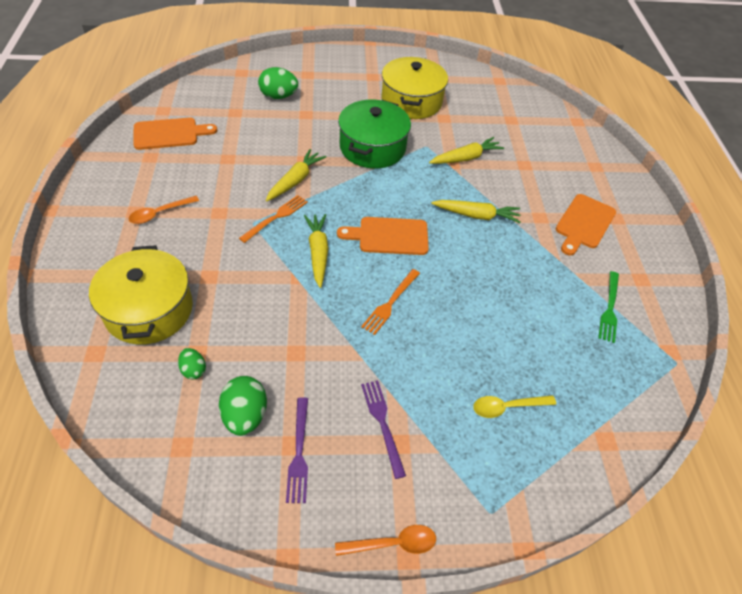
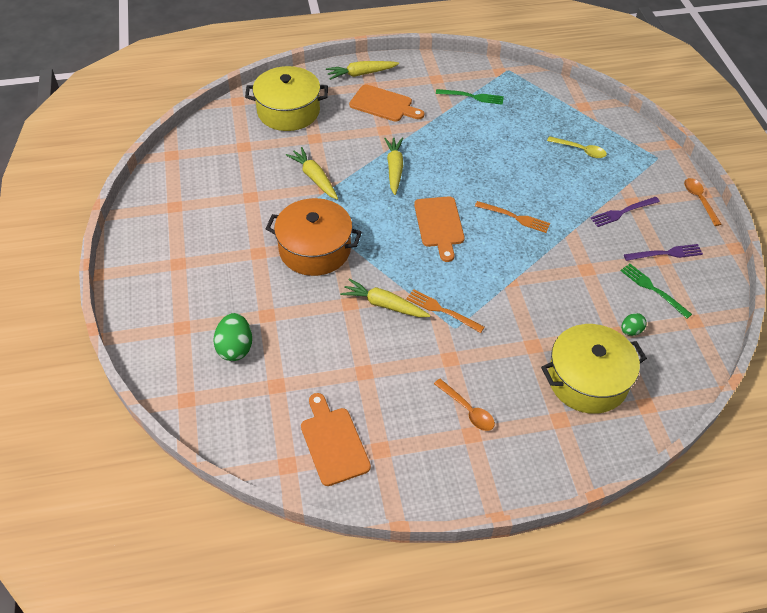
camera: 95 degrees left, 0 degrees up
(245, 415) = (653, 289): green egg -> green fork
(318, 252) = (476, 271): yellow carrot -> yellow carrot (361, 74)
(372, 147) = (315, 249): green pot -> orange pot
(411, 101) = (224, 224): yellow pot -> yellow pot (288, 111)
(507, 407) = (580, 150): yellow spoon -> yellow spoon turned 45 degrees counterclockwise

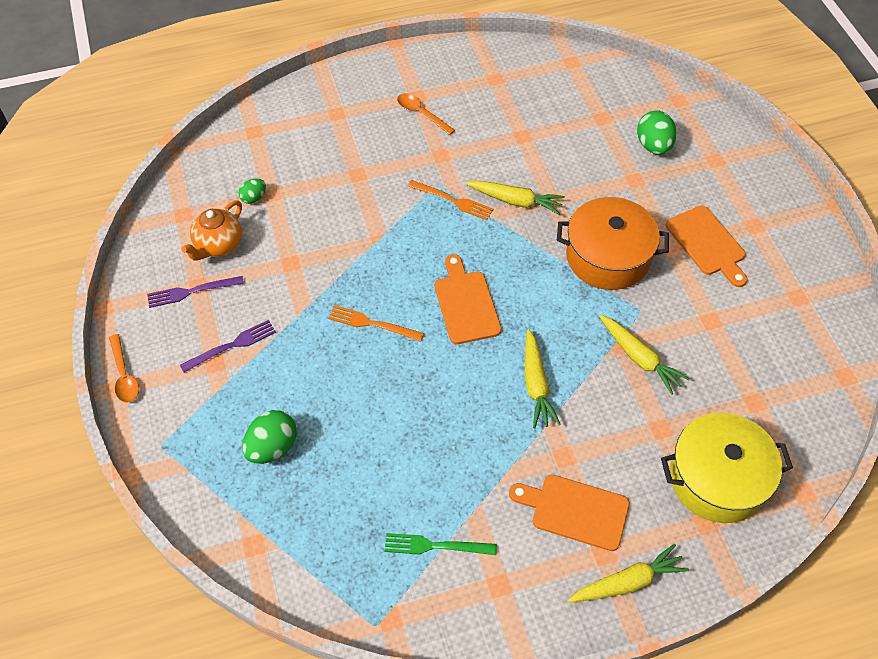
camera: 175 degrees right, 5 degrees up
(333, 442) = (537, 80): orange cutting board -> orange cutting board (707, 243)
(580, 150) = (272, 447): yellow spoon -> green egg
(587, 380) = (306, 148): yellow pot -> none
(653, 289) = (218, 245): green fork -> orange teapot

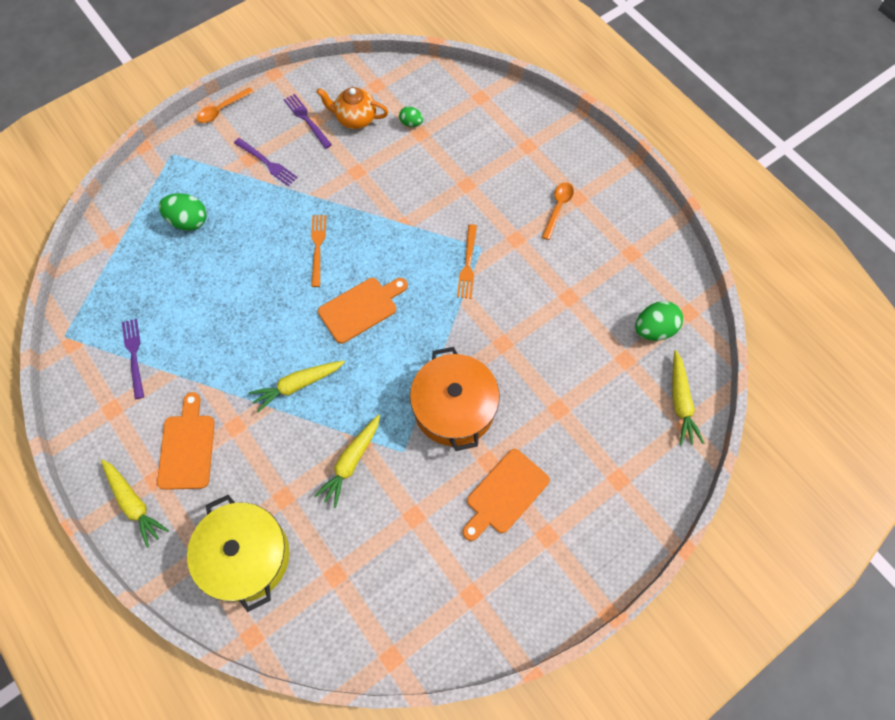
camera: 70 degrees right, 10 degrees up
(435, 546) = (134, 355): green fork -> purple fork
(515, 201) = (488, 313): yellow carrot -> yellow carrot (680, 402)
(653, 146) = (610, 416): green egg -> green egg (654, 329)

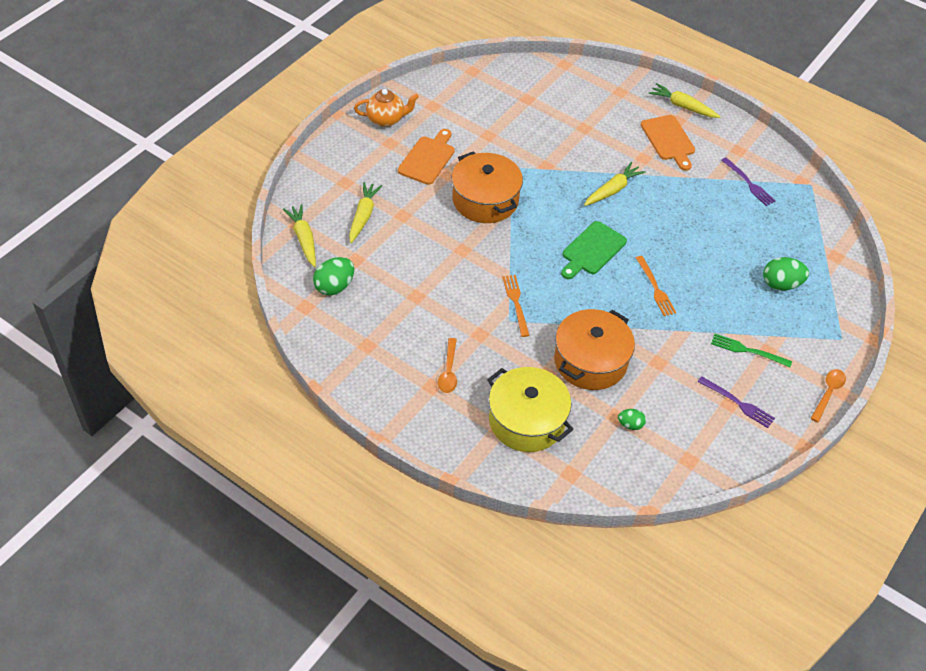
camera: 160 degrees right, 15 degrees down
(246, 556) = (591, 96): yellow pot -> yellow pot (527, 420)
(267, 163) = (747, 350): purple fork -> green fork
(351, 462) = (547, 154): yellow carrot -> yellow carrot (363, 216)
(355, 119) = (689, 415): orange teapot -> orange teapot (386, 119)
(361, 308) = (592, 250): orange cutting board -> green cutting board
(419, 187) = (590, 361): none -> orange pot

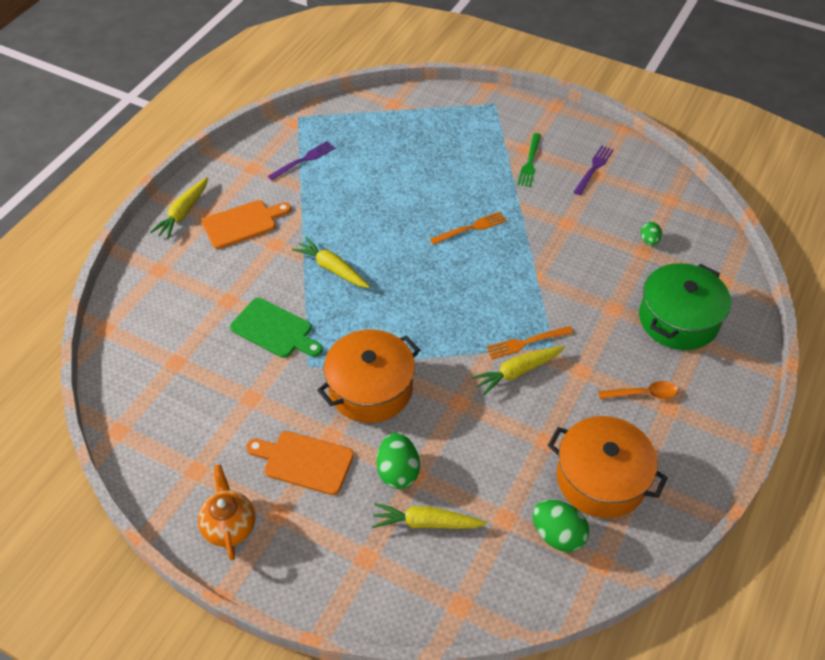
camera: 95 degrees left, 0 degrees up
(303, 239) = (485, 591): yellow carrot -> yellow carrot (517, 372)
(527, 420) = (678, 319): yellow pot -> green pot
(590, 361) = (584, 274): orange pot -> orange pot (601, 478)
(592, 250) = (430, 281): green cutting board -> green cutting board (274, 330)
(781, 284) = (440, 139): green egg -> green egg (398, 471)
(828, 393) = (560, 113): orange spoon -> none

